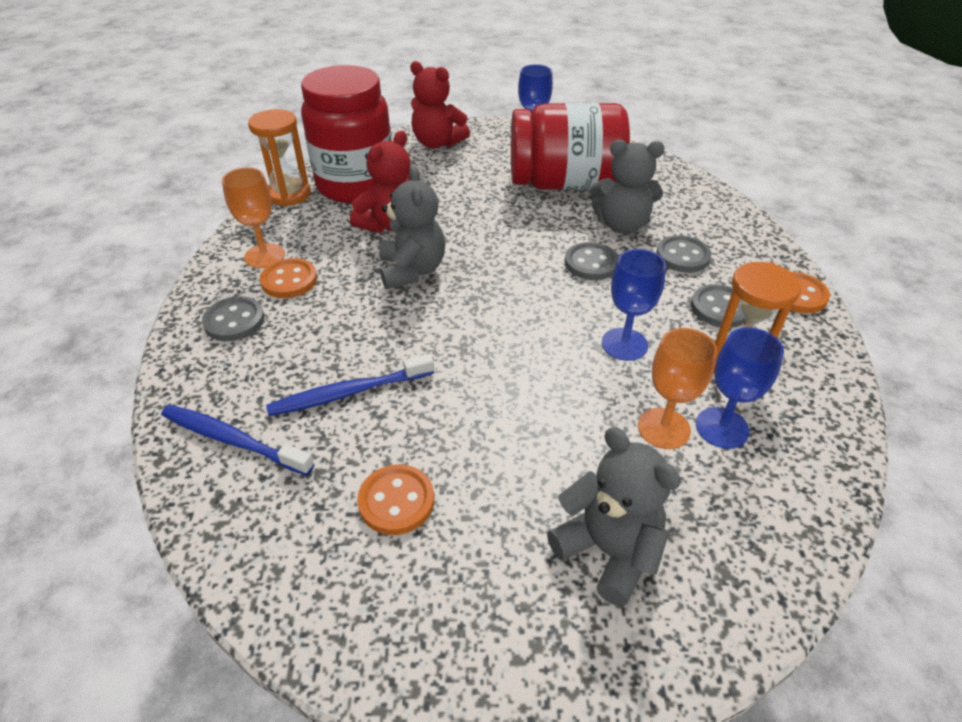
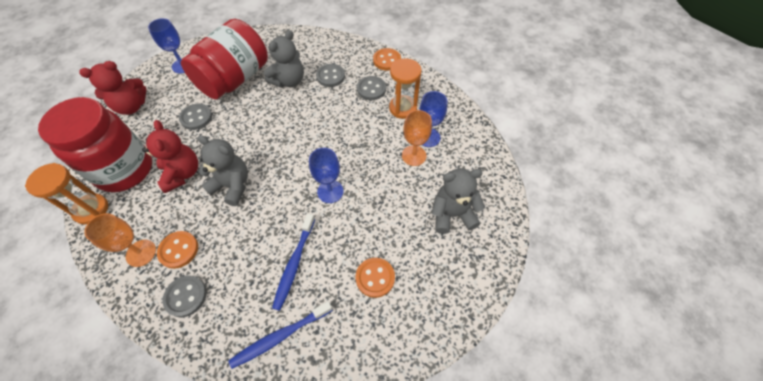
camera: 55 degrees left, 15 degrees up
(591, 263) = (302, 111): grey button -> grey button (196, 117)
(624, 344) = (361, 135): blue goblet -> blue goblet (330, 191)

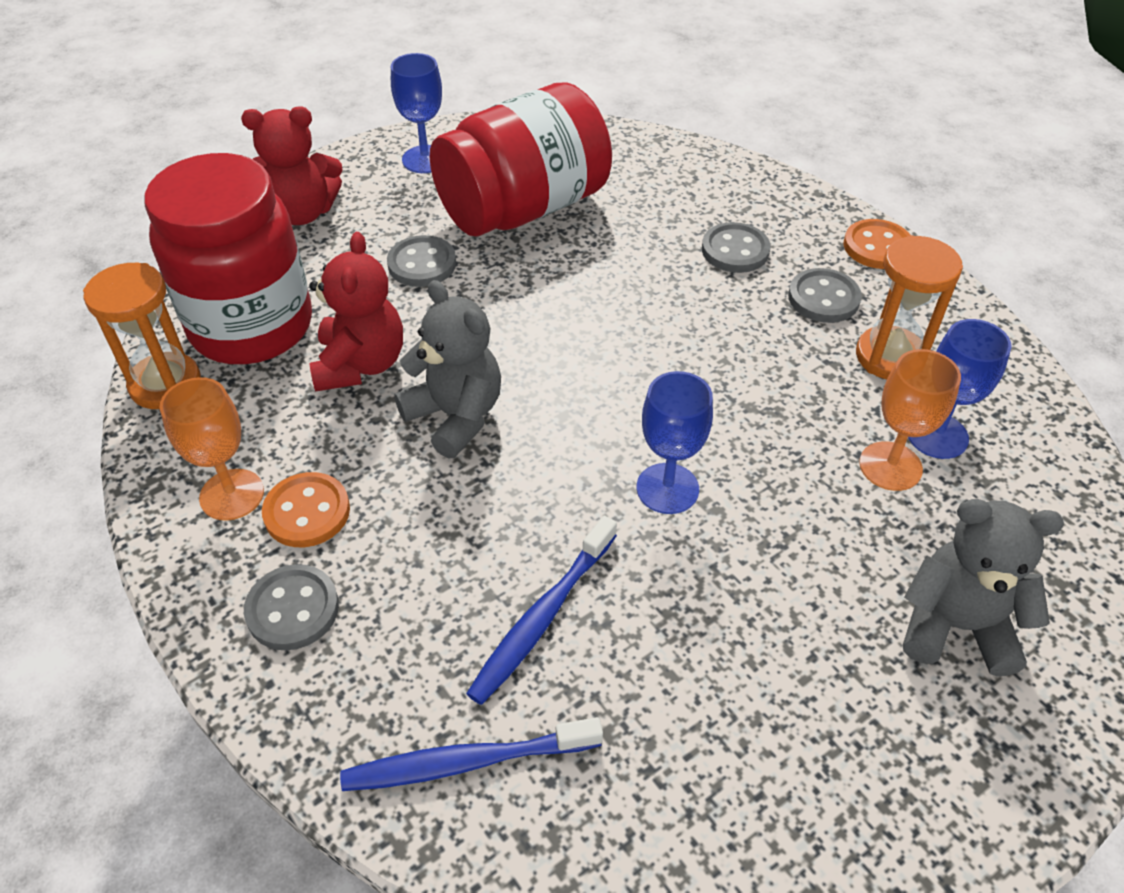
camera: 20 degrees right, 10 degrees down
(289, 81) = (638, 238): grey teddy bear -> none
(375, 278) = (722, 709): orange button -> none

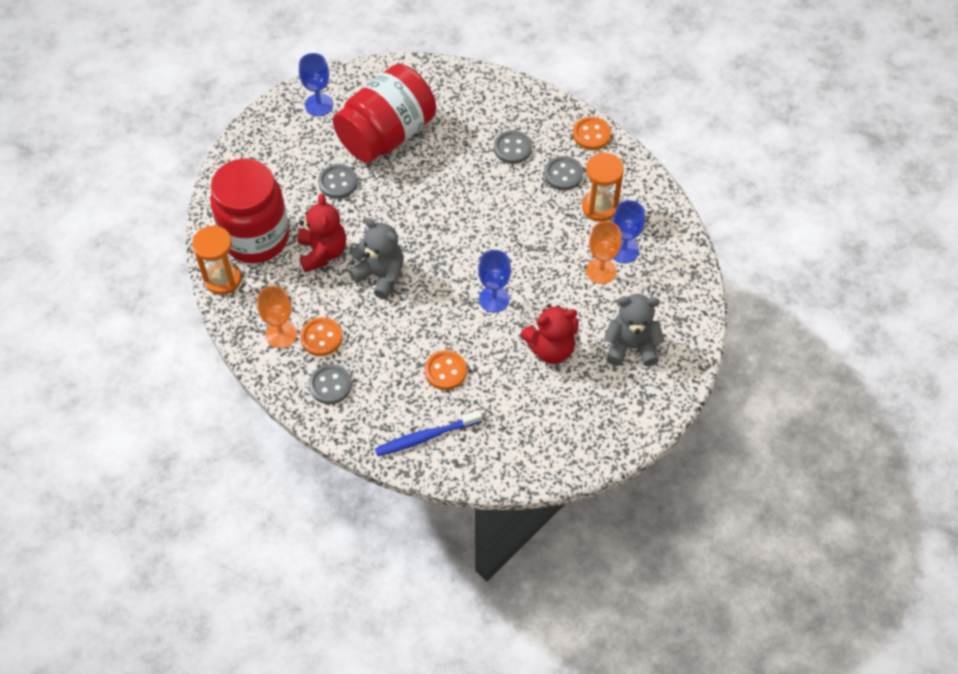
camera: 10 degrees left, 10 degrees up
(302, 213) = (257, 156): red teddy bear -> red teddy bear (550, 348)
(542, 617) = (445, 371): blue toothbrush -> orange button

